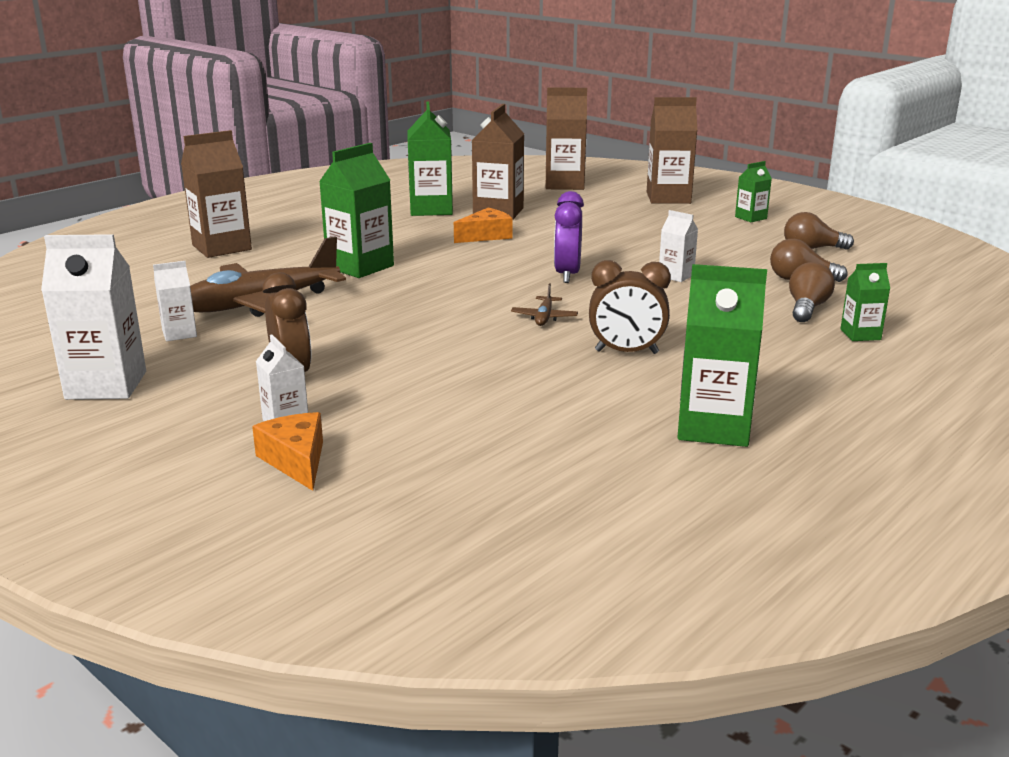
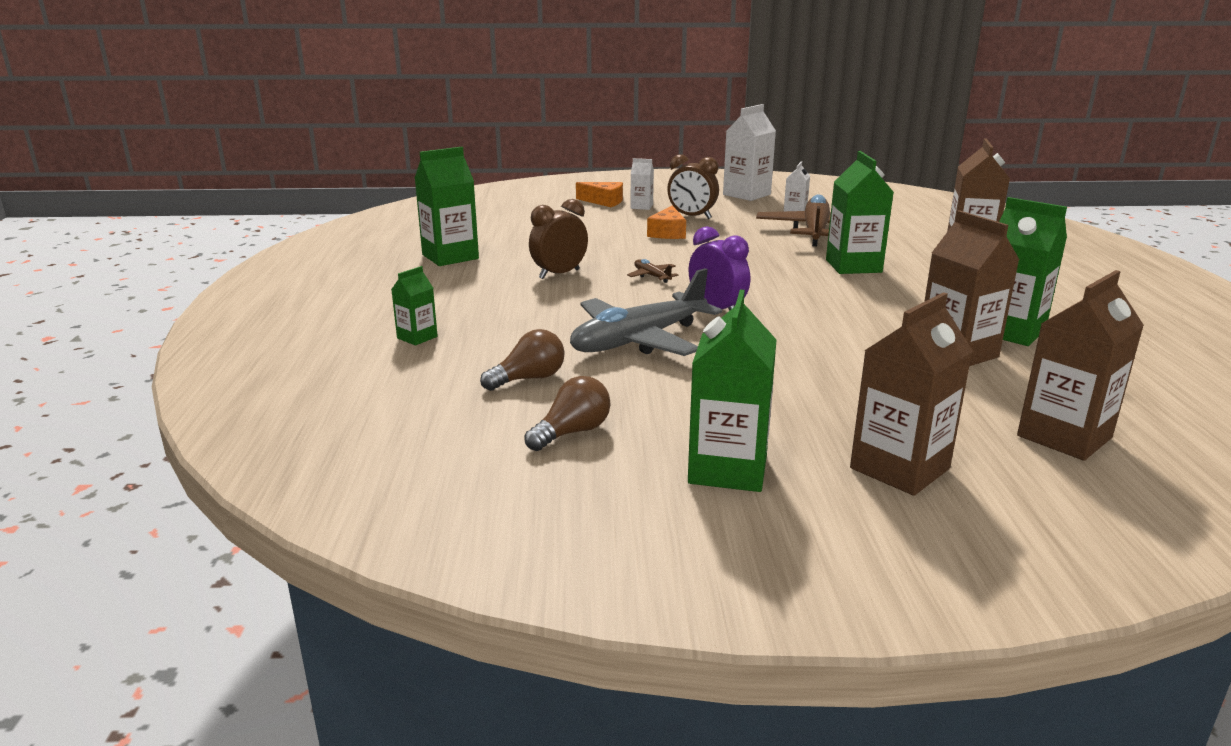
camera: 135 degrees right, 0 degrees up
(486, 236) = (875, 321): orange cheese -> orange cheese (668, 233)
(676, 276) = (638, 340): white carton -> grey plane
(750, 218) = (728, 469): green carton -> green carton, size x1.88
(807, 308) = (485, 347): brown light bulb -> none

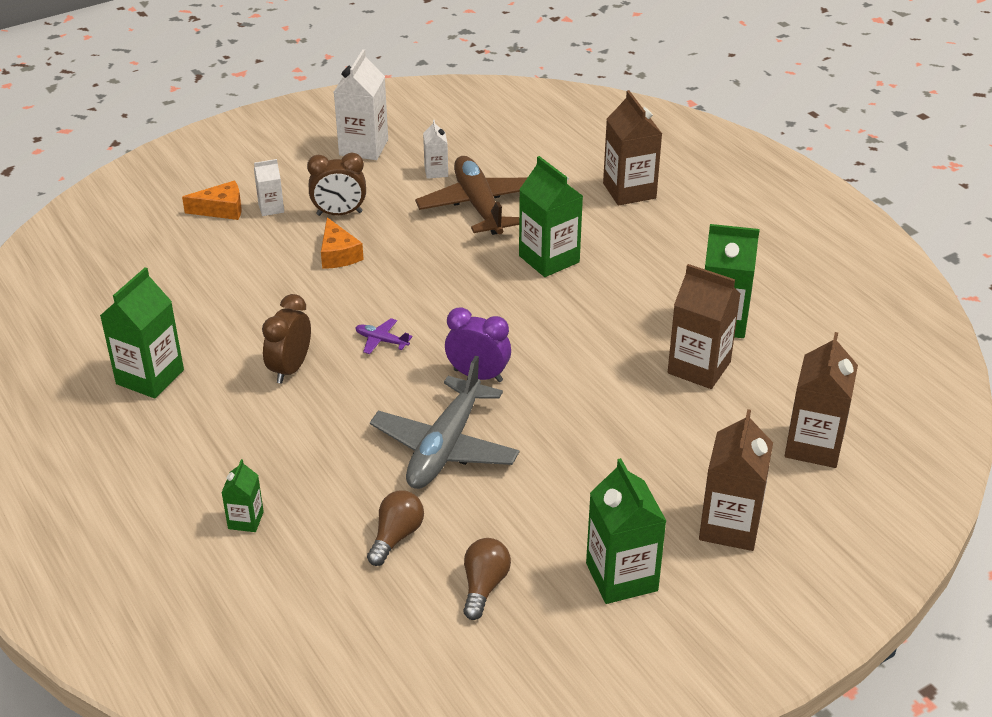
camera: 30 degrees left, 15 degrees up
(652, 276) = (381, 341): brown plane -> purple plane

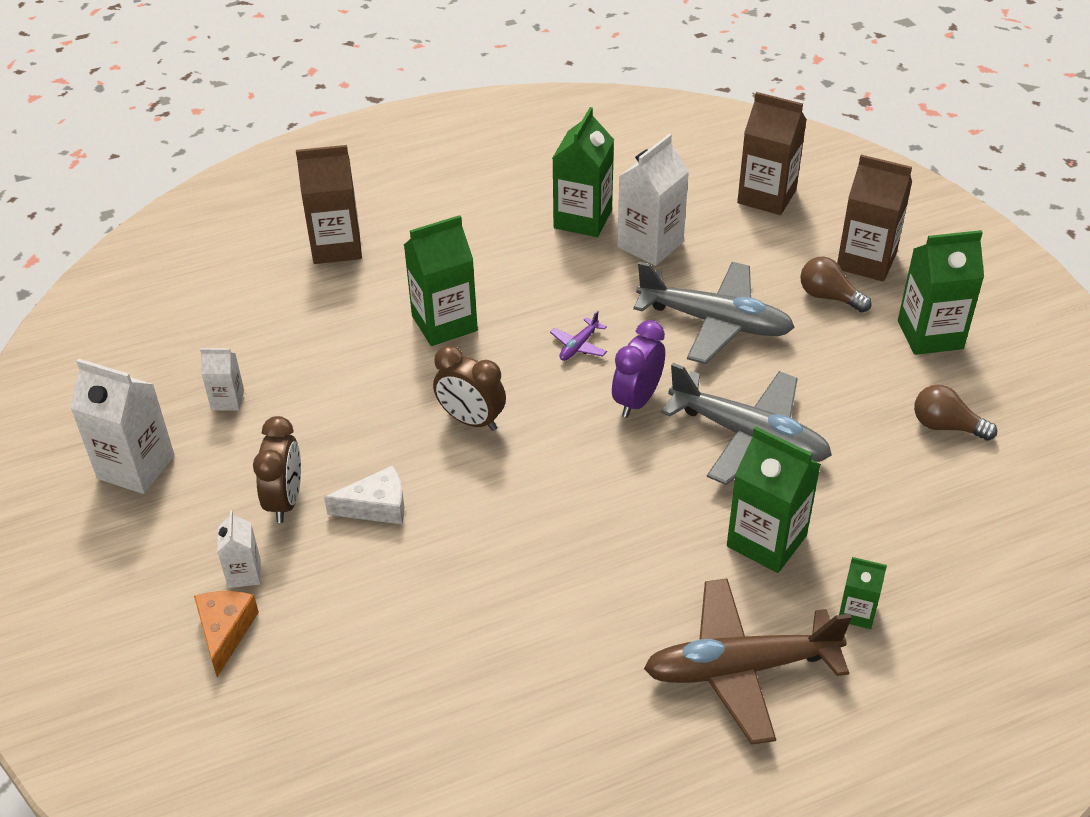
camera: 80 degrees left, 5 degrees up
(150, 377) = (590, 713): green carton -> green carton (766, 541)
(290, 369) = (598, 563): brown clock -> brown clock (471, 420)
(338, 254) = (377, 506): orange cheese -> white cheese
(381, 341) = (561, 476): purple plane -> purple plane (578, 346)
(396, 536) = (881, 485): brown light bulb -> brown light bulb (829, 297)
(479, 206) = (318, 369): brown plane -> brown plane (740, 668)
(596, 418) = (715, 322): none -> grey plane
(699, 368) = (650, 245): brown carton -> white carton

